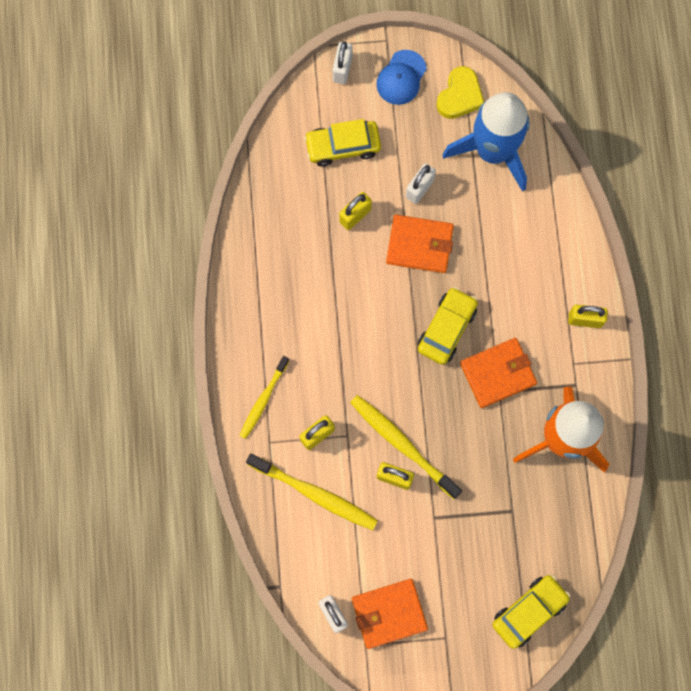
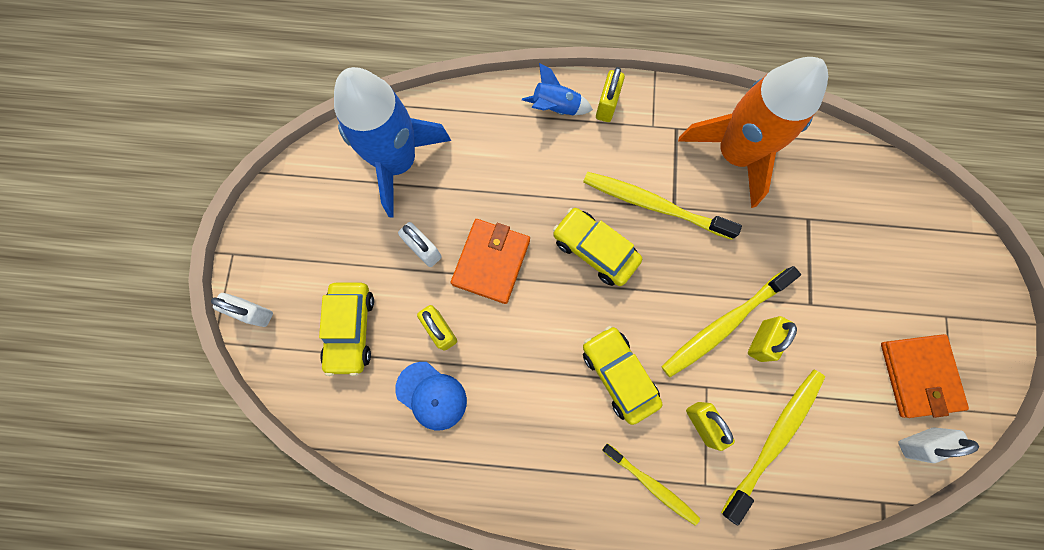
camera: 80 degrees left, 0 degrees up
(401, 78) = (283, 245): blue cap -> blue cap (431, 395)
(460, 96) = (323, 185): yellow heart -> none
(498, 373) = (654, 205): orange wallet -> yellow toothbrush
(529, 611) = (919, 222): yellow car -> yellow car (618, 374)
(573, 275) = (556, 108): none -> blue rocket

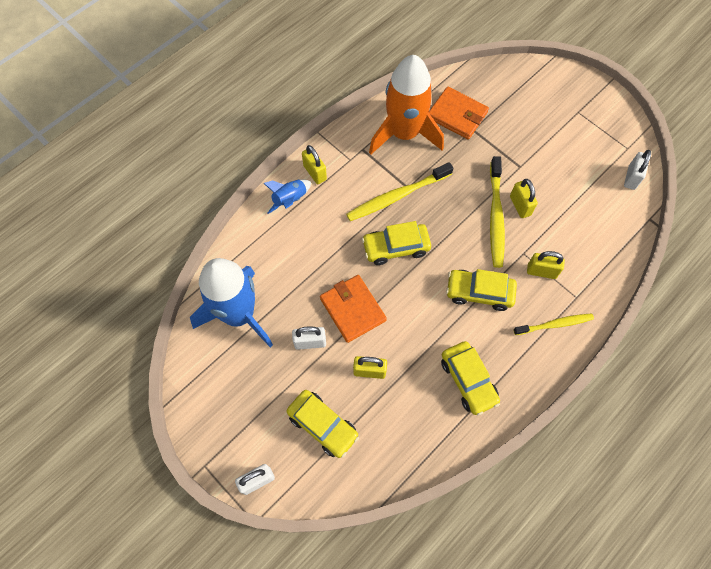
camera: 50 degrees left, 10 degrees down
(431, 395) = (406, 407): blue cap -> none
(511, 437) = (468, 380): none -> yellow car
(774, 439) = (577, 243): yellow toothbrush -> none
(918, 375) = (598, 149): orange wallet -> orange wallet (457, 115)

